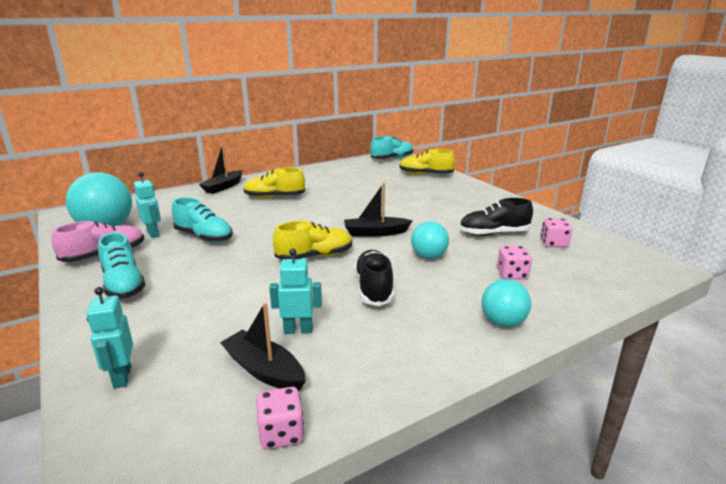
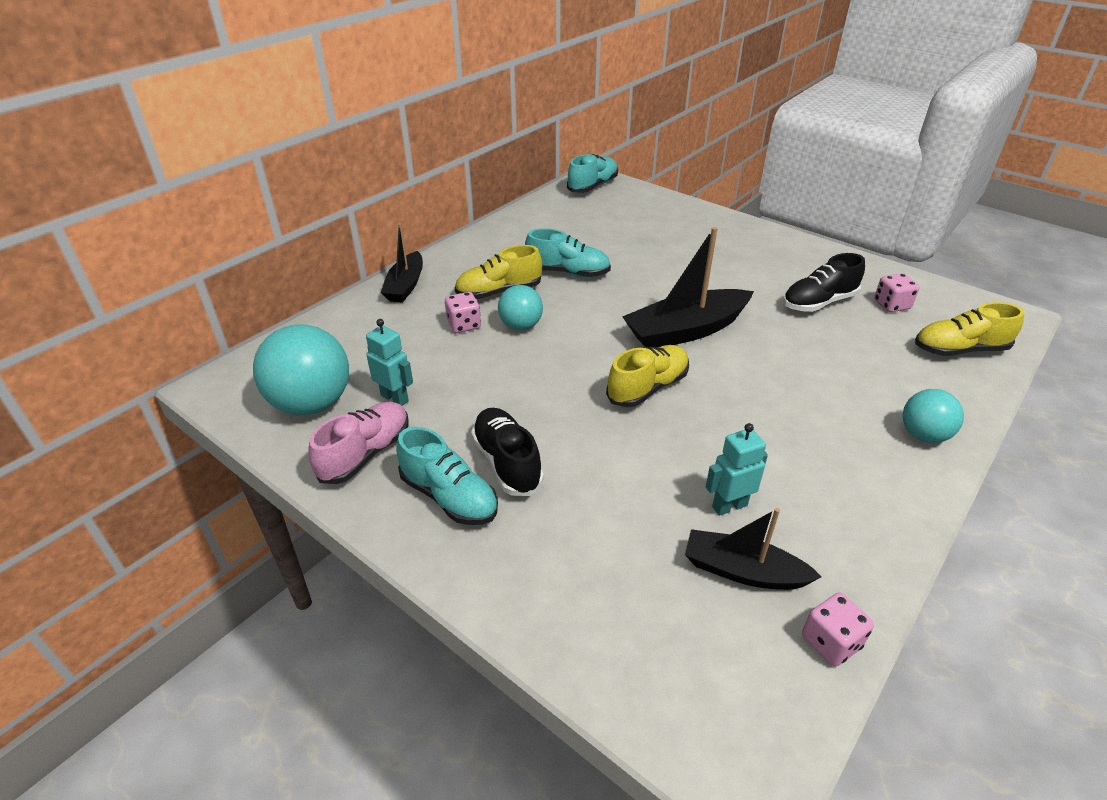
camera: 20 degrees left, 15 degrees up
(122, 377) = (596, 632): turquoise robot -> none
(204, 237) = (473, 387): turquoise shoe -> turquoise shoe (568, 272)
(374, 288) = (758, 422): black shoe -> black shoe (507, 462)
(375, 233) = (686, 331): black boat -> black boat, size x1.58
(425, 174) = (661, 211): yellow shoe -> yellow shoe (959, 350)
(428, 256) = (777, 357): turquoise ball -> turquoise ball (521, 326)
(512, 274) = (883, 363): pink dice -> pink dice (464, 325)

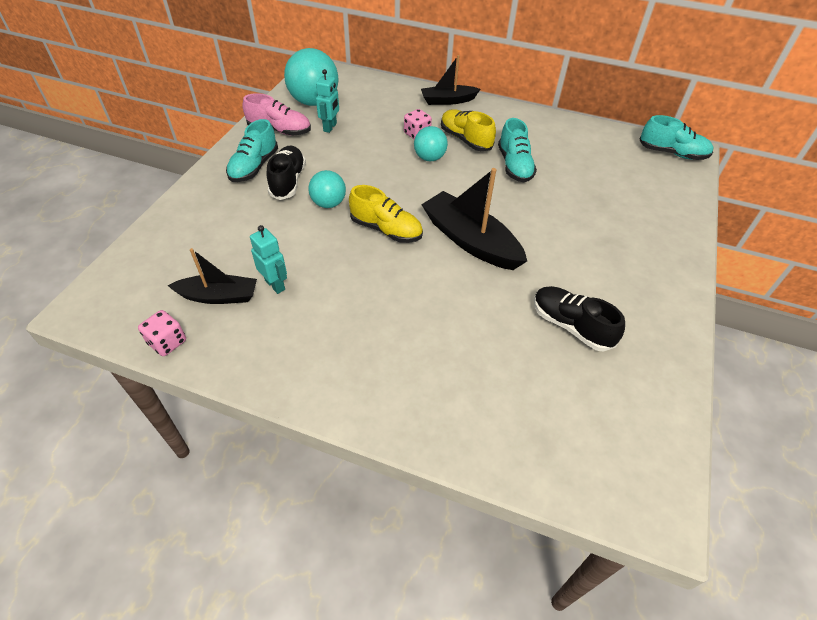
camera: 70 degrees right, 10 degrees up
(507, 462) = (288, 181): black shoe -> black shoe turned 45 degrees counterclockwise
(743, 571) = (219, 296): black boat -> black boat turned 90 degrees clockwise
(891, 305) = (605, 387): pink dice -> none
(923, 435) = (393, 404): turquoise ball -> turquoise ball (328, 203)
(959, 350) = (551, 446): yellow shoe -> none

